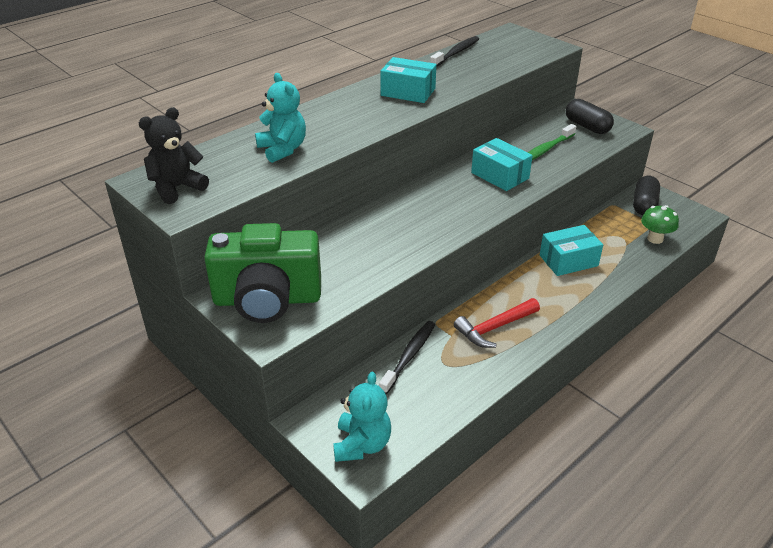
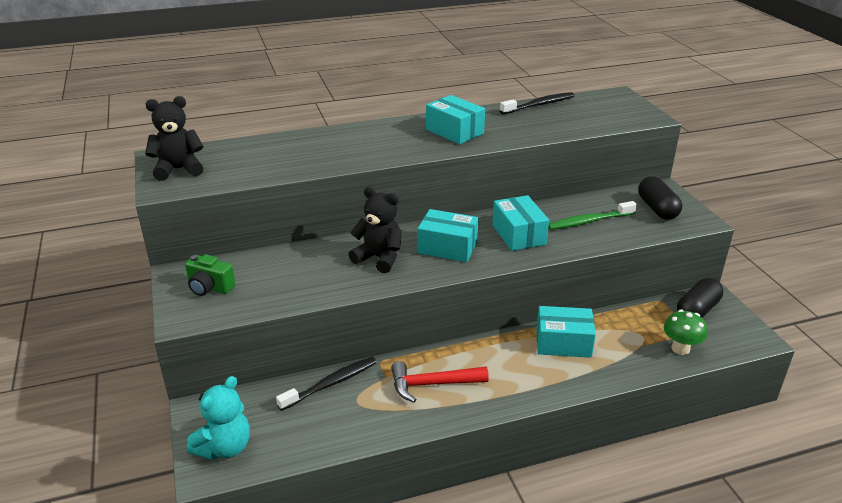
camera: 25 degrees right, 5 degrees down
(267, 300) = (210, 288): green camera -> green camera, size x0.45
(283, 149) = (293, 157): turquoise teddy bear -> none
(401, 228) = (379, 258): none -> black teddy bear
(451, 202) = (447, 247): none -> turquoise box

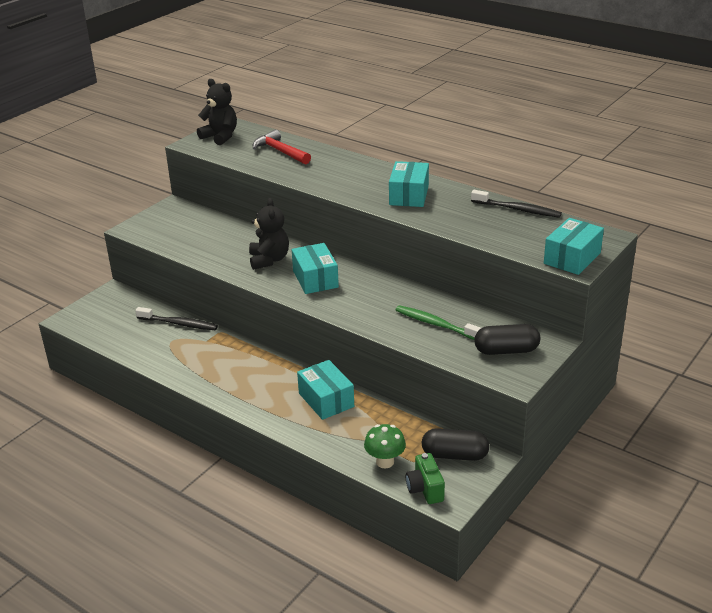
camera: 55 degrees right, 0 degrees up
(210, 288) = (170, 221): green camera -> green camera (425, 489)
(225, 447) = (91, 315): turquoise teddy bear -> none
(432, 384) = (217, 362): red hammer -> red hammer (280, 151)
(518, 234) = (372, 300): turquoise box -> turquoise box (572, 258)
(657, 209) = (506, 350): black capsule -> black capsule turned 45 degrees clockwise

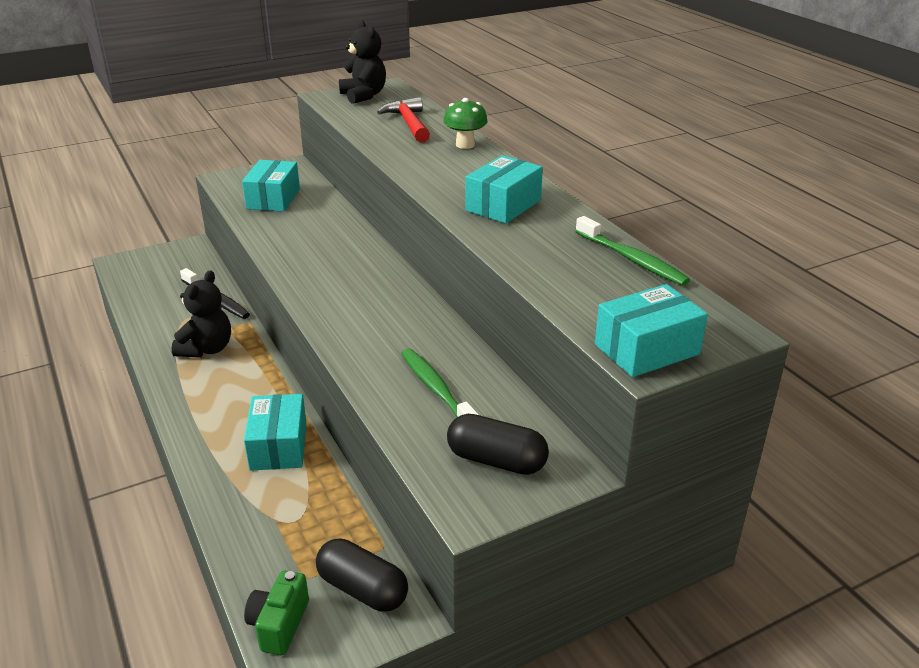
camera: 25 degrees right, 0 degrees up
(269, 260) = (323, 249): black teddy bear -> black teddy bear (207, 349)
(315, 279) = (350, 286): turquoise box -> turquoise box (273, 199)
(385, 462) = (267, 560): green mushroom -> green mushroom (465, 145)
(517, 209) = (632, 259): black toothbrush -> green toothbrush

